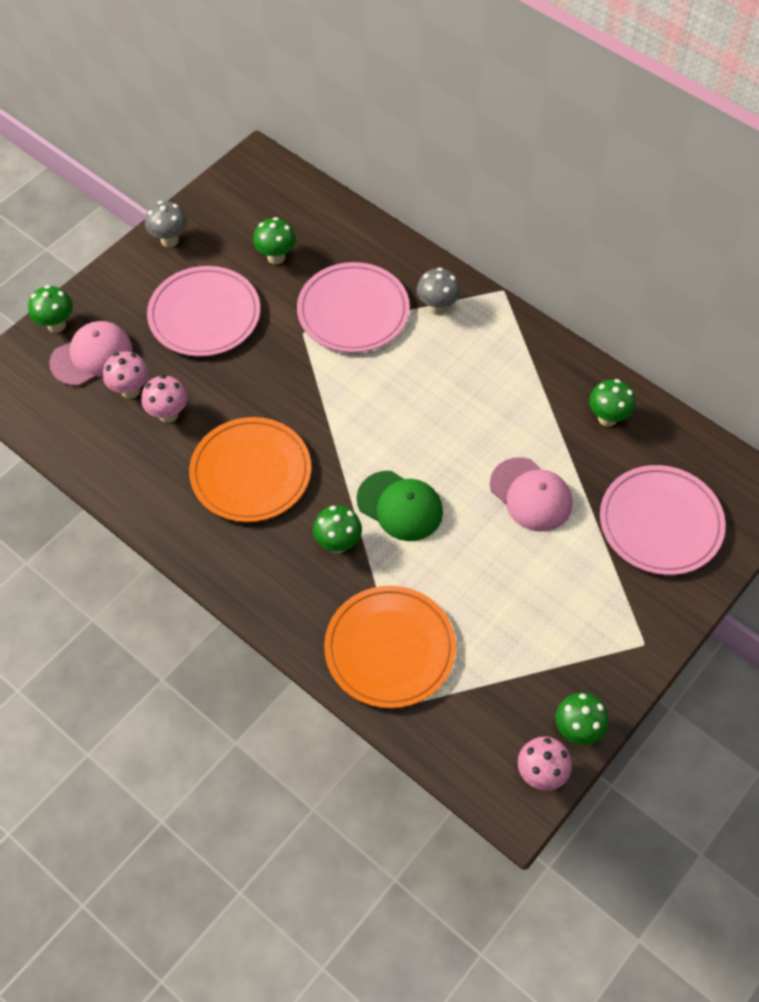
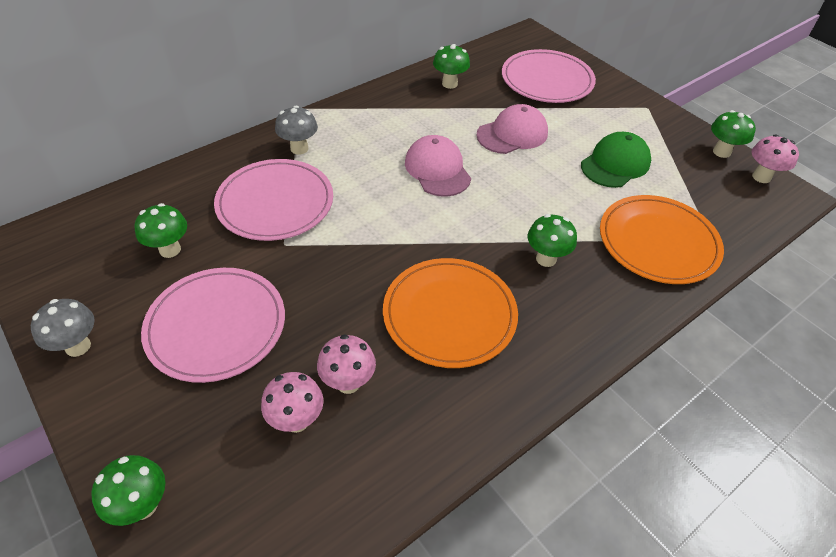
camera: 80 degrees left, 10 degrees down
(92, 356) = (221, 462): pink cap -> pink cap (437, 169)
(400, 506) = (510, 210): green cap -> green cap (615, 164)

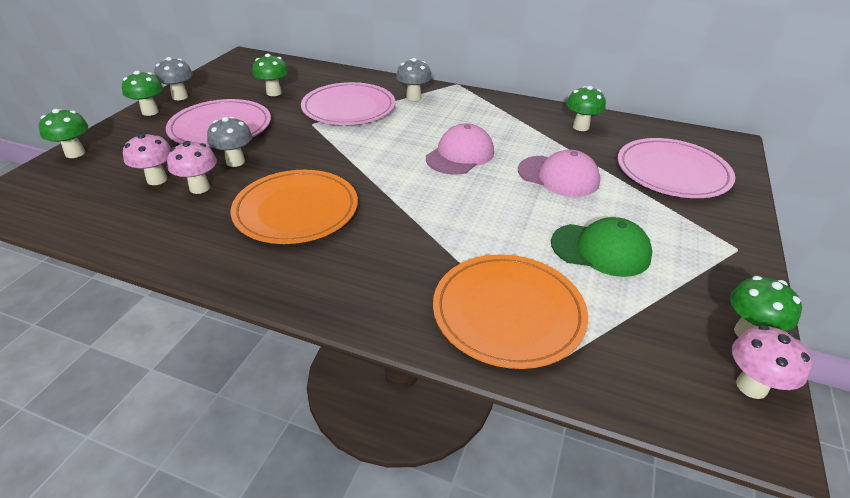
camera: 60 degrees right, 10 degrees down
(315, 335) = (235, 162): none -> grey mushroom
(546, 259) = (407, 242): green mushroom -> green mushroom (150, 112)

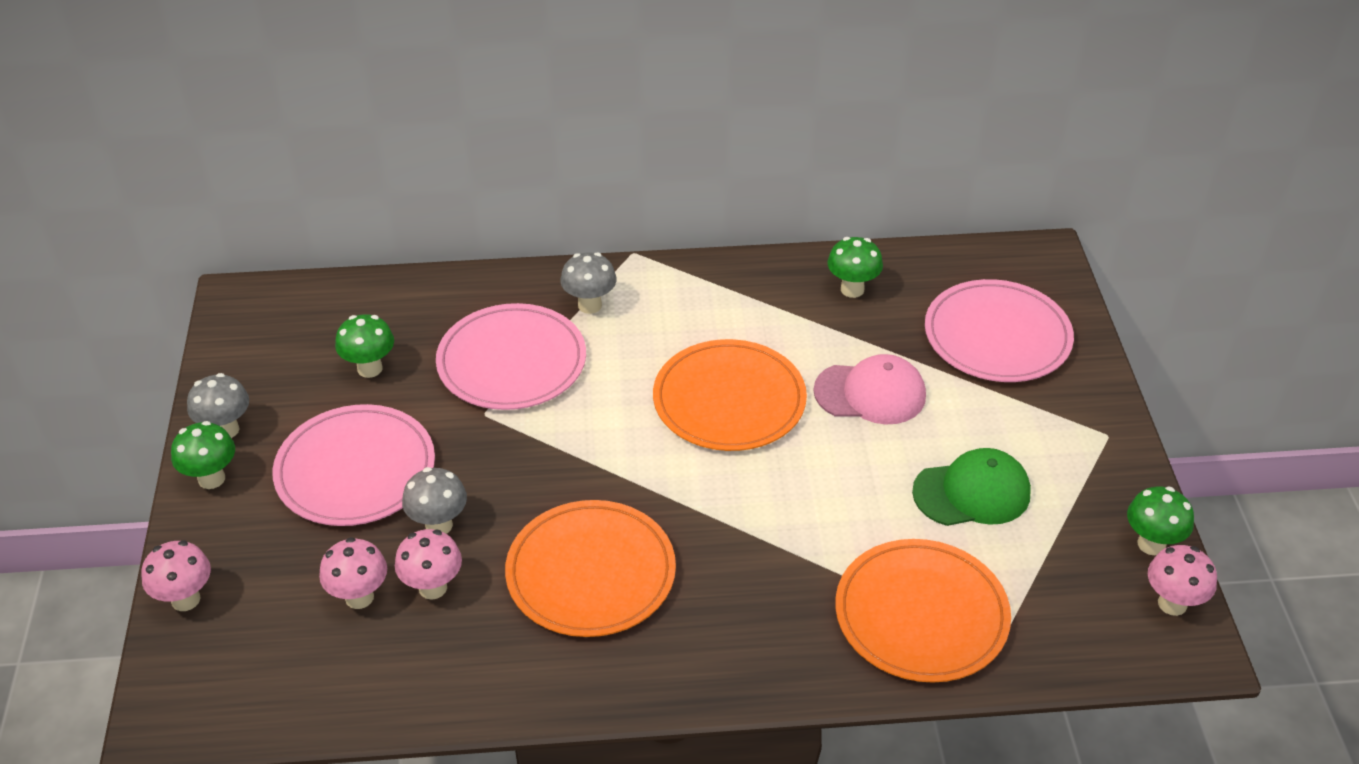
camera: 25 degrees left, 5 degrees up
(75, 153) = (185, 599): green mushroom -> pink mushroom
(460, 155) = (729, 400): pink cap -> orange plate

